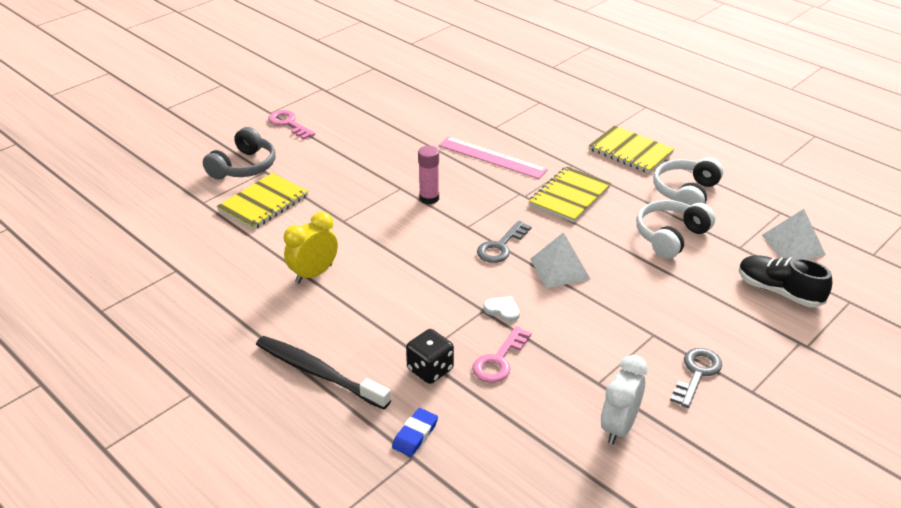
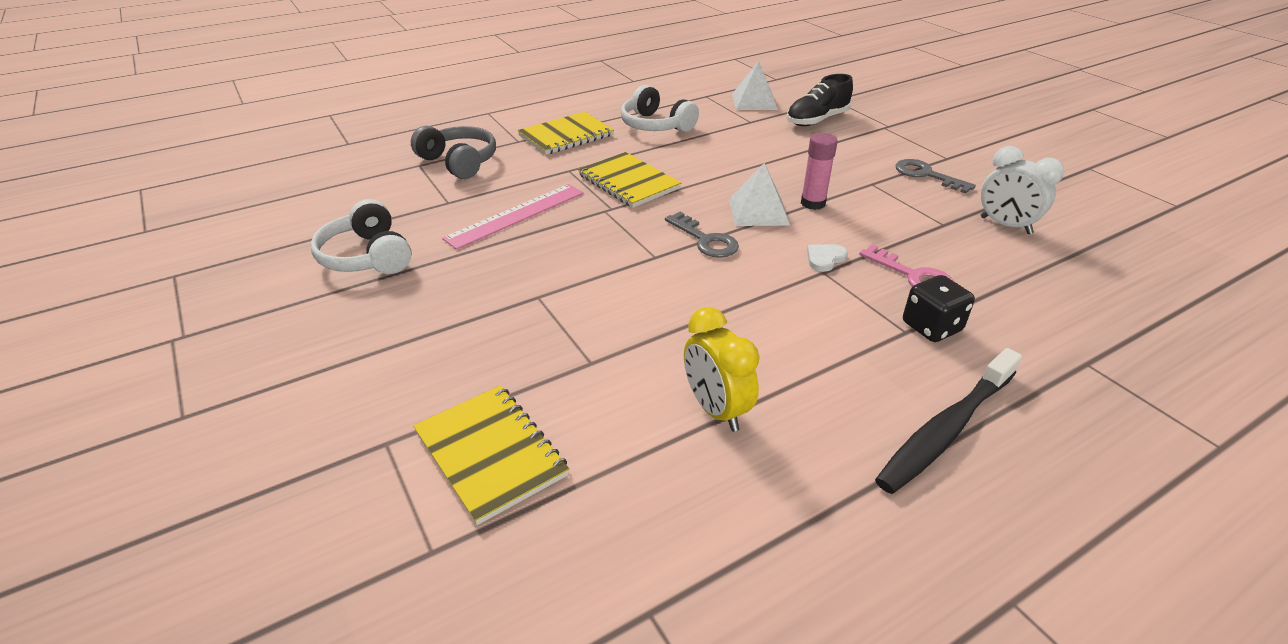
camera: 75 degrees left, 0 degrees up
(244, 167) = (348, 473): grey headphones -> grey headphones (459, 162)
(289, 124) = (250, 394): pink key -> none
(415, 435) = (1049, 356): blue eraser -> none
(429, 198) = (578, 276): pink glue stick -> pink glue stick (813, 203)
(670, 236) = (723, 146): white headphones -> white headphones (367, 256)

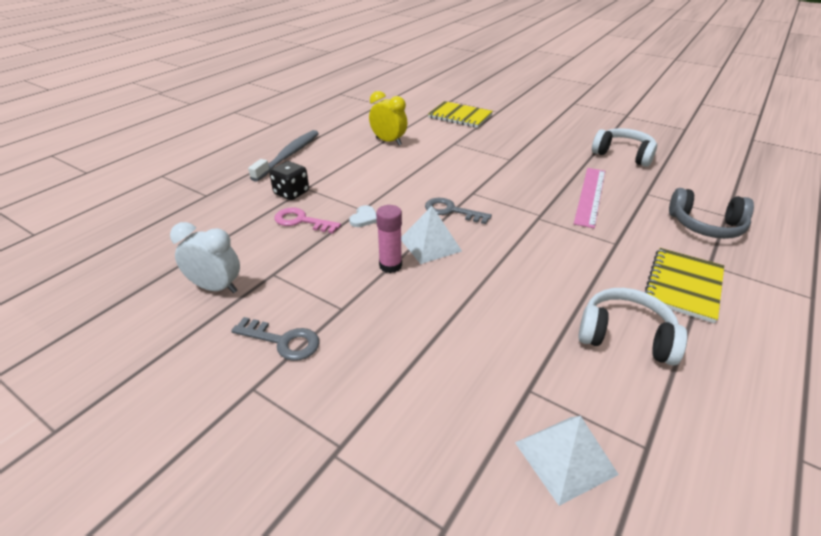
camera: 155 degrees right, 0 degrees up
(628, 182) = (555, 244): yellow notebook -> none
(817, 120) = (444, 429): black shoe -> none
(946, 430) = (289, 155): black toothbrush -> grey toothbrush

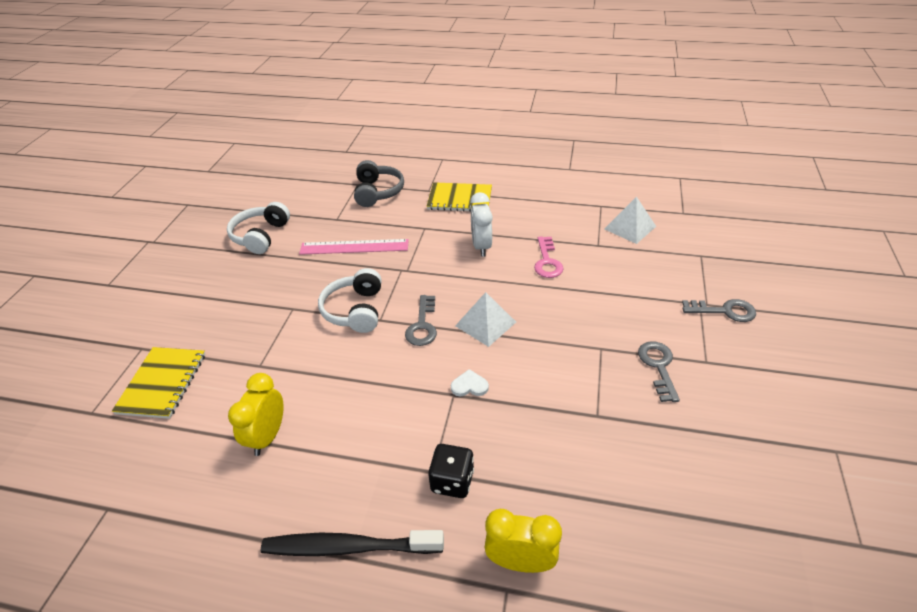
camera: 110 degrees left, 5 degrees up
(214, 203) = (520, 561): none -> yellow clock
(216, 287) = (645, 449): white clock -> white clock (481, 246)
(289, 155) = (348, 547): grey toothbrush -> black toothbrush
(302, 221) = (504, 437): pink key -> pink key (547, 261)
(306, 468) = (724, 311): none -> grey key
(390, 265) = (530, 339): pink glue stick -> none
(625, 336) = (526, 217): white headphones -> white headphones (355, 310)

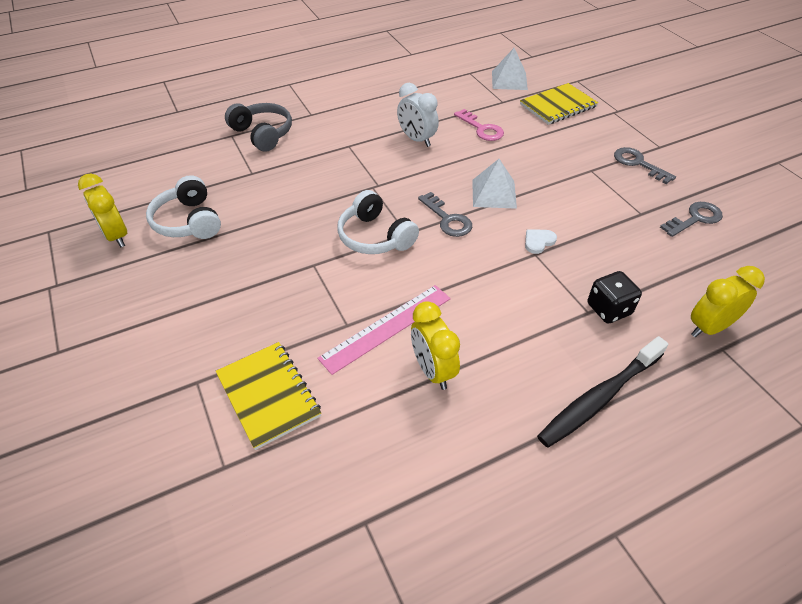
camera: 40 degrees left, 5 degrees up
(214, 225) = (116, 236): none -> yellow clock
(354, 247) = (303, 188): pink ruler -> pink ruler (386, 327)
(460, 199) = (349, 110): yellow notebook -> yellow notebook (558, 106)
(724, 311) = (633, 110): grey key -> grey key (695, 219)

